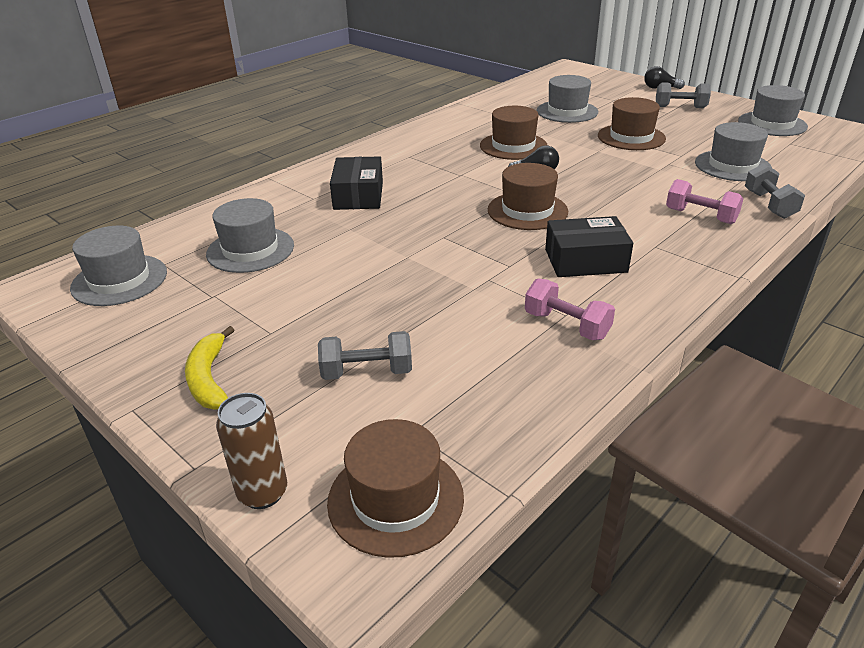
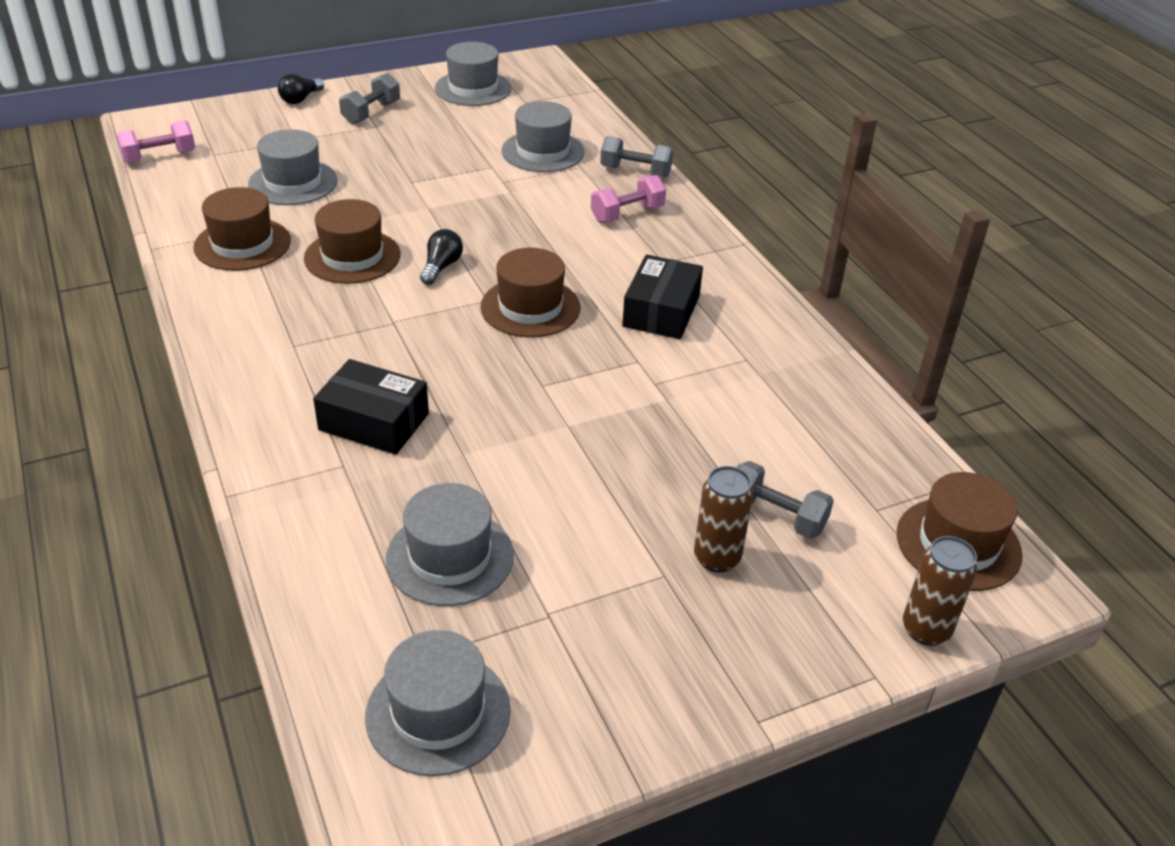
camera: 70 degrees left, 5 degrees up
(209, 378) = (730, 643): yellow banana -> none
(300, 352) = (717, 558): none -> brown can
(367, 372) = (775, 516): grey dumbbell -> grey dumbbell turned 75 degrees counterclockwise
(566, 325) = (764, 365): pink dumbbell -> pink dumbbell (159, 157)
(631, 137) = (416, 174): brown hat -> brown hat (242, 244)

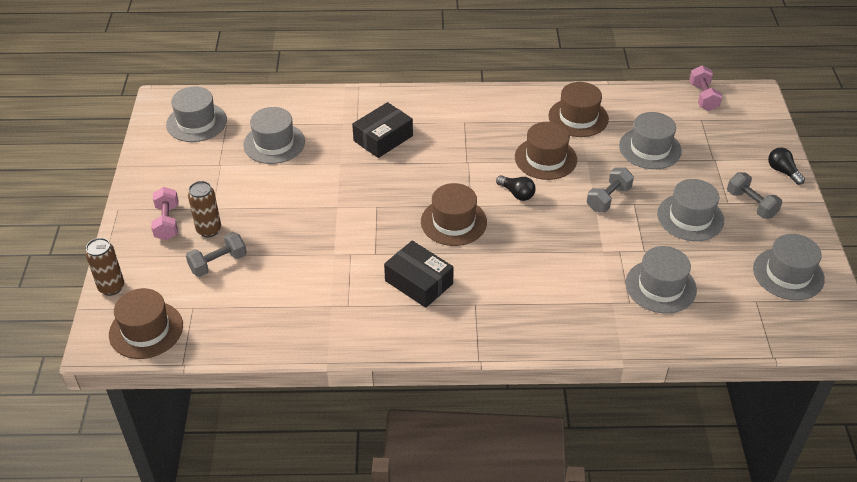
camera: 115 degrees right, 5 degrees up
(416, 145) = (690, 217): none -> grey hat
(627, 214) = (547, 306): pink dumbbell -> pink dumbbell (167, 222)
(635, 172) = (610, 334): grey dumbbell -> grey dumbbell (608, 198)

